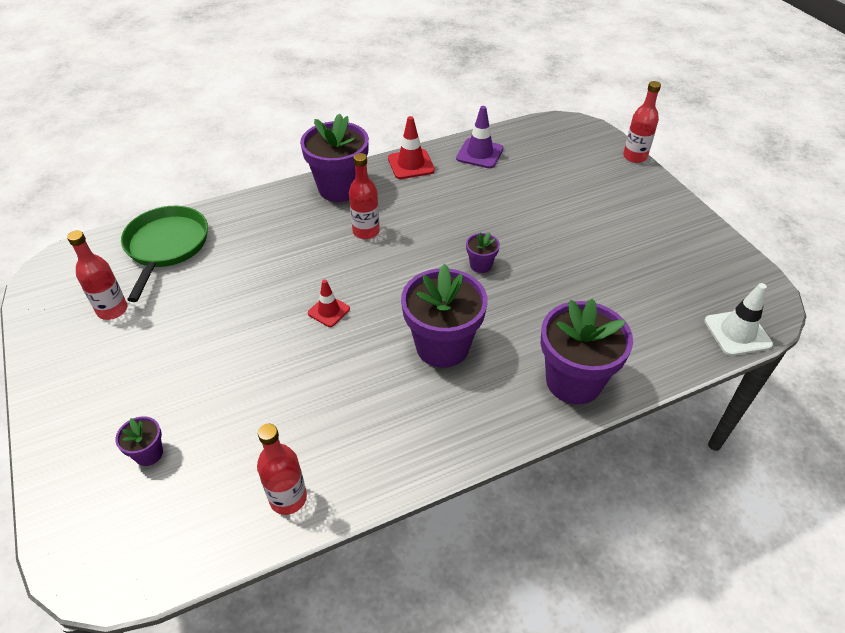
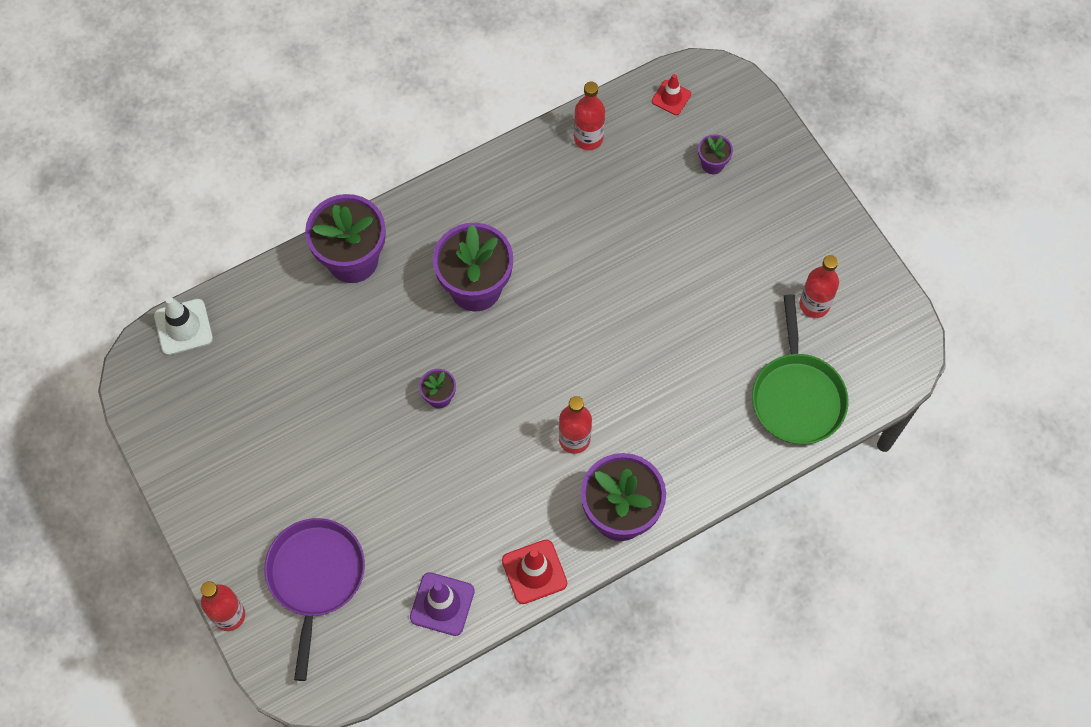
camera: 175 degrees right, 20 degrees up
(329, 311) = (594, 321): red traffic cone -> red traffic cone (671, 98)
(574, 170) = (315, 577): none -> purple pan

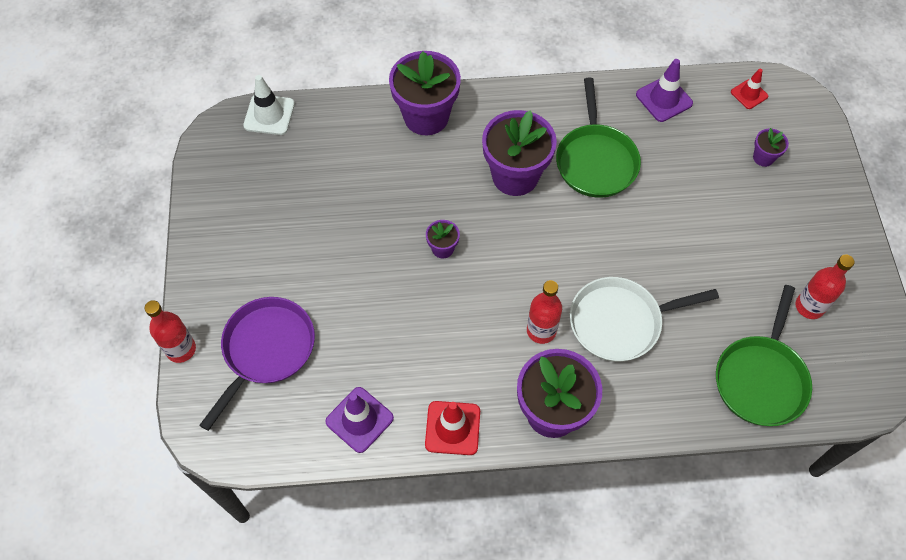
camera: 25 degrees right, 5 degrees down
(549, 237) = (595, 161): none -> green pan
(588, 138) = (664, 99): red bottle -> purple traffic cone
(645, 397) = (620, 322): none -> white pan

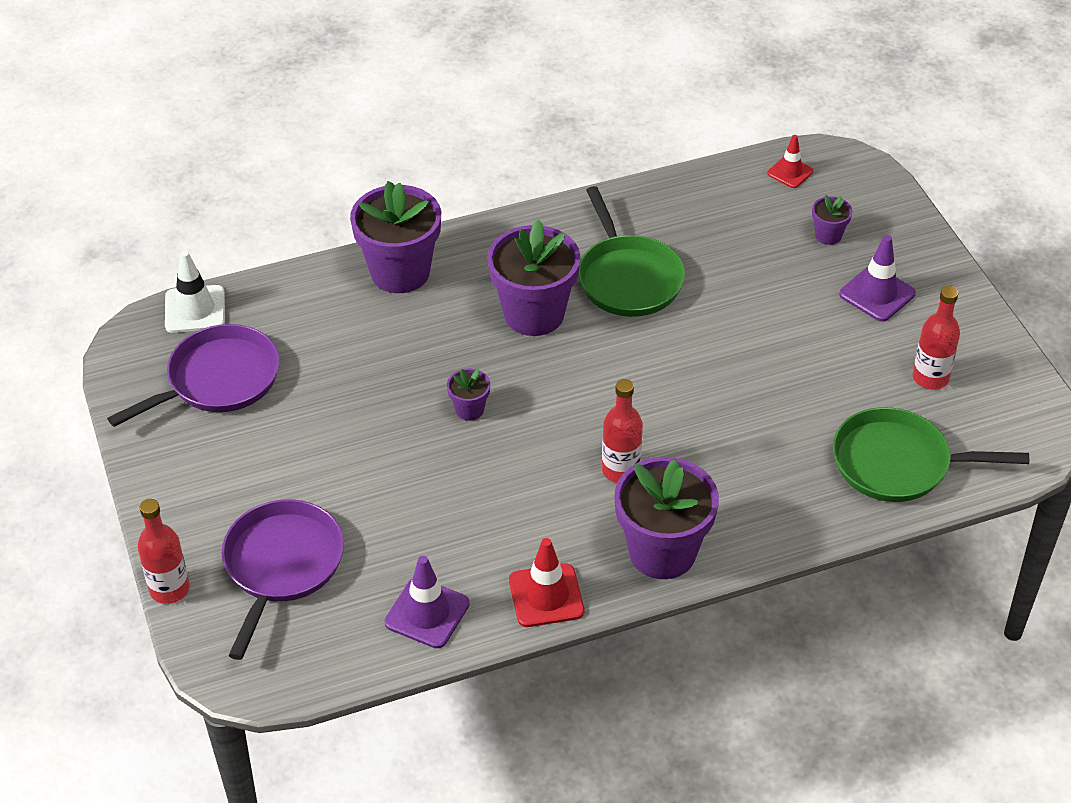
camera: 15 degrees left, 15 degrees down
(268, 179) = (218, 380): none -> purple pan
(620, 322) = (713, 441): white pan -> none
(664, 99) = (689, 197): purple traffic cone -> purple traffic cone (877, 294)
(761, 379) = (897, 463): green pan -> green pan turned 90 degrees clockwise

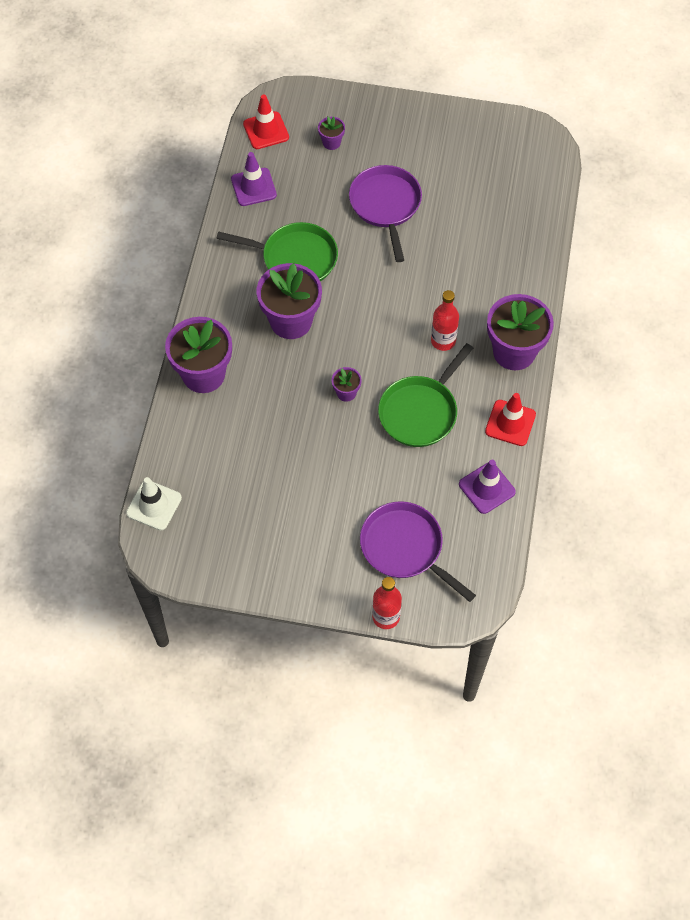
camera: 60 degrees left, 15 degrees up
(218, 380) = (228, 518): purple pan -> purple pan (386, 205)
(790, 172) = (266, 130): red traffic cone -> red traffic cone, size x1.54
(877, 294) = (393, 147): purple traffic cone -> purple traffic cone (253, 187)
(897, 463) = (521, 210): green pan -> green pan (420, 412)
(930, 378) = (471, 160): red bottle -> none

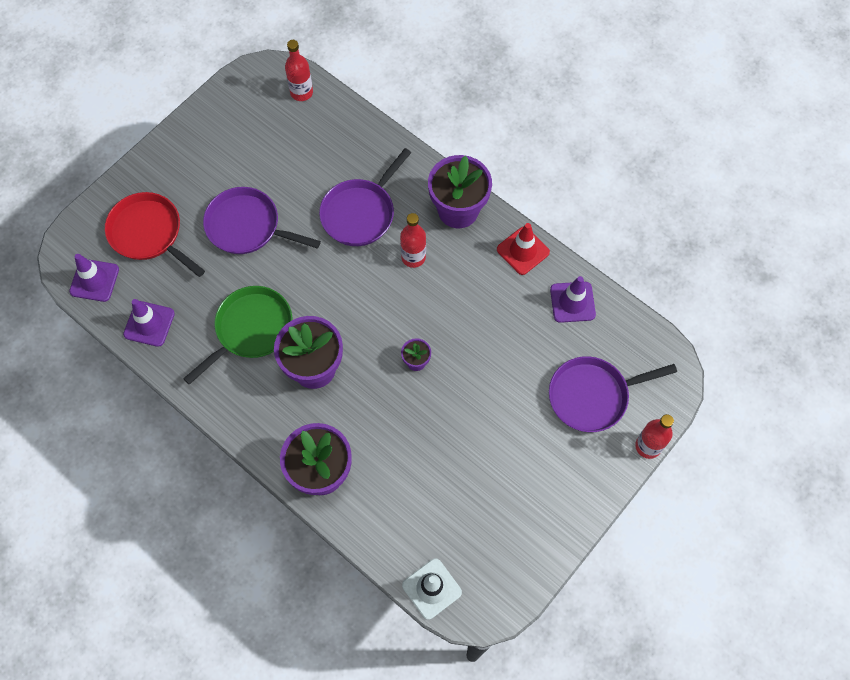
camera: 60 degrees left, 5 degrees up
(266, 130) = (94, 280): red traffic cone -> purple traffic cone
(331, 142) = (149, 233): purple flower pot -> red pan
(420, 412) = (471, 313): green pan -> none
(457, 279) = (360, 213): none -> purple pan
(542, 174) = (301, 92): none -> red bottle

